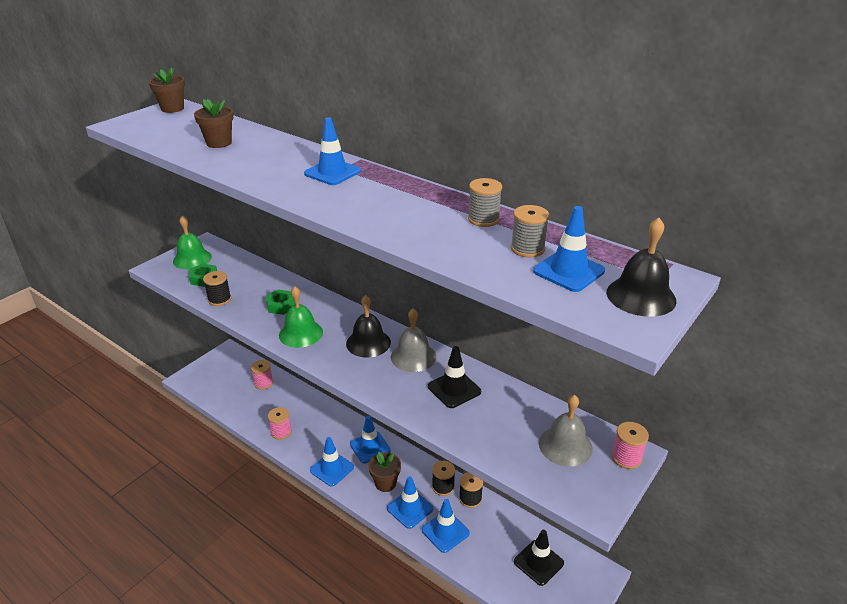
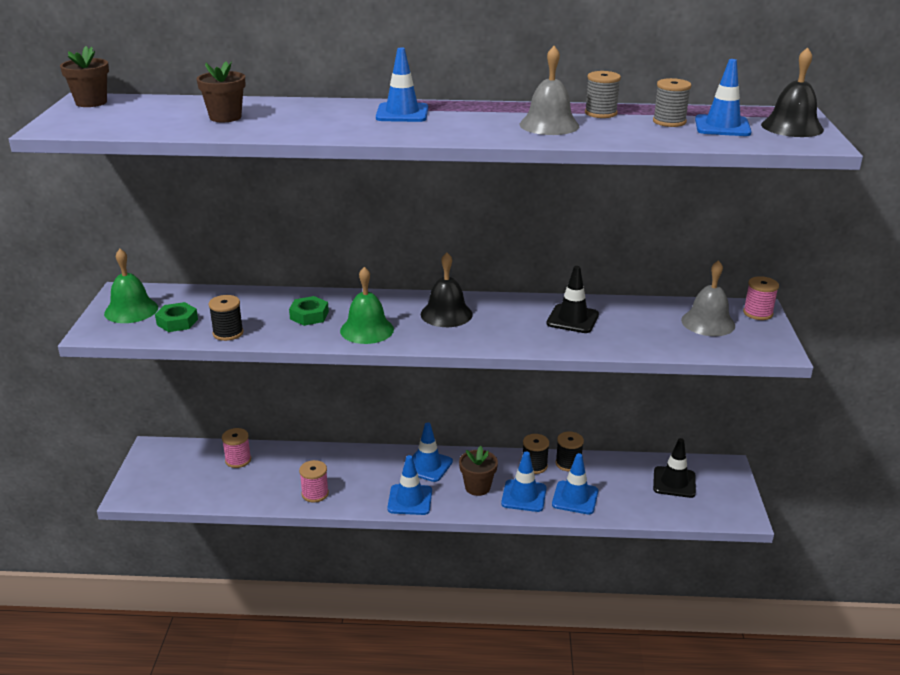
camera: 35 degrees left, 5 degrees down
(413, 356) = (503, 309): grey bell -> grey bell (549, 125)

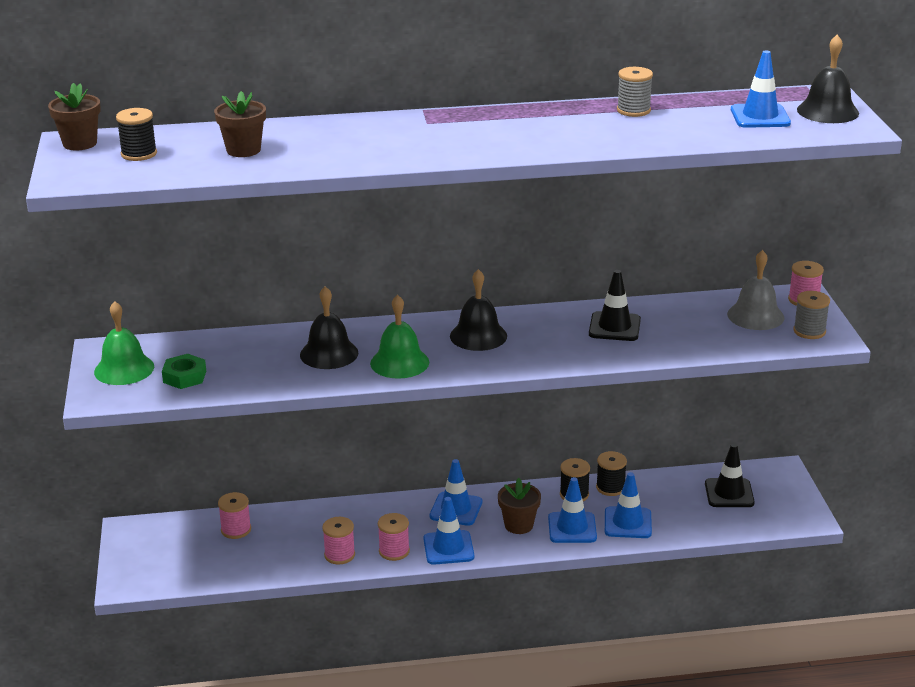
camera: 10 degrees left, 0 degrees up
(228, 333) = (248, 383): black spool -> black spool (139, 154)
(309, 315) = (329, 353): green nut -> black bell
(362, 496) = (394, 551): none -> pink spool
(402, 113) = (429, 128): blue traffic cone -> none
(549, 125) = (587, 130): grey bell -> none
(669, 122) = (706, 115): grey spool -> grey spool (809, 331)

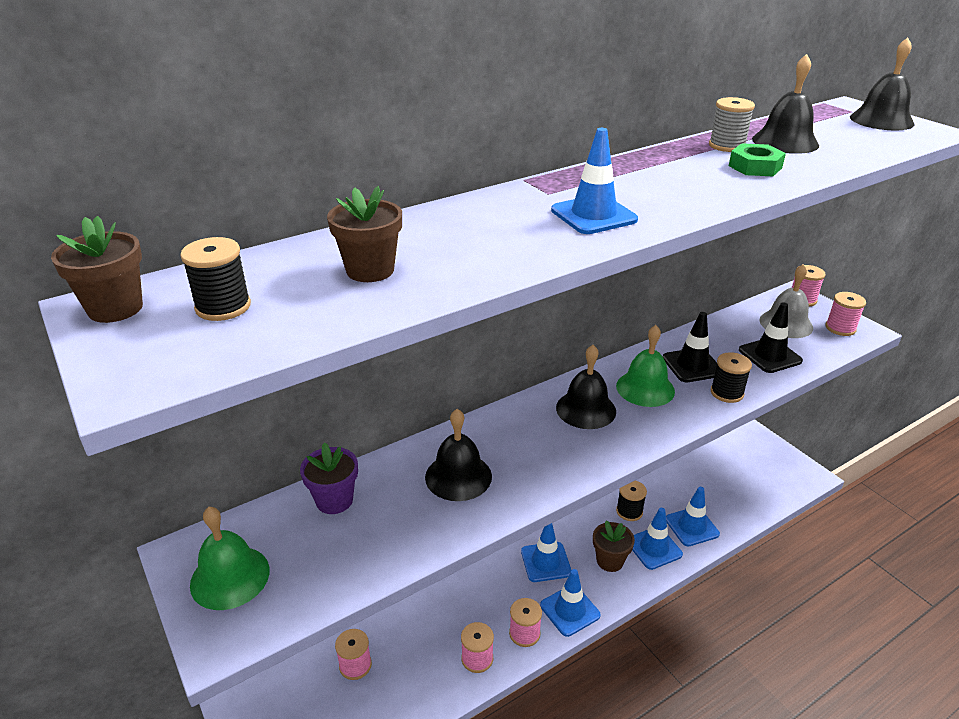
camera: 25 degrees left, 5 degrees up
(184, 377) = (315, 564): green nut -> green nut (755, 167)
(225, 345) = (334, 500): none -> purple flower pot
(399, 362) = (540, 466): green bell -> green bell (645, 388)
(610, 487) = (651, 494): black spool -> black spool (727, 393)
(693, 115) = (785, 142): none -> black bell
(729, 493) = (739, 470): black traffic cone -> black traffic cone (770, 355)
(760, 116) = (840, 133): blue traffic cone -> blue traffic cone (593, 215)
(809, 331) = (840, 328): grey spool -> pink spool

